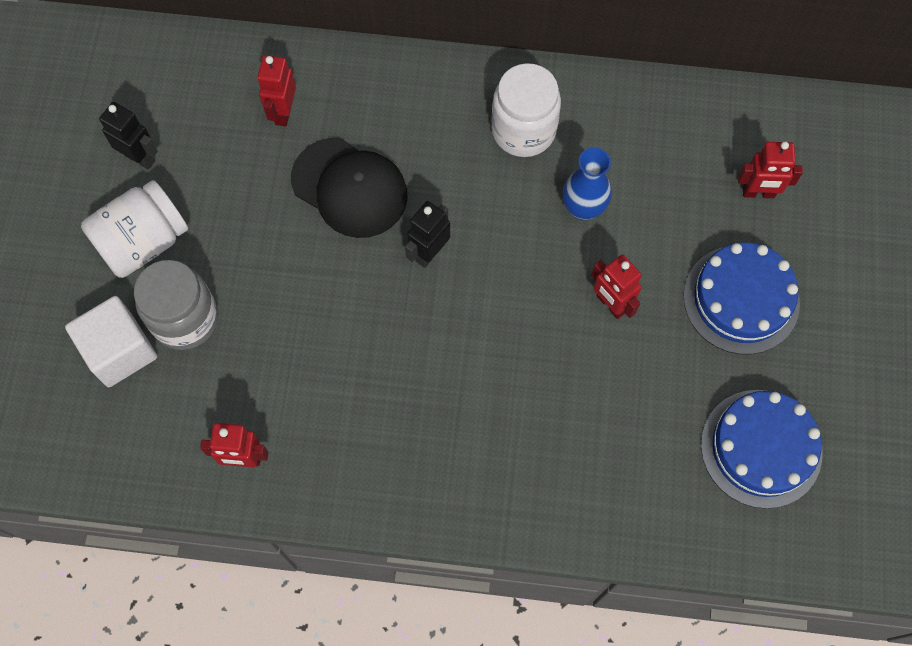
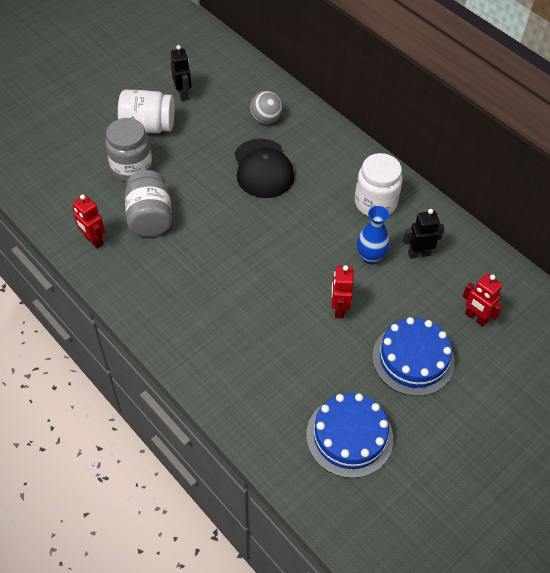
camera: 40 degrees right, 15 degrees down
(120, 351) = (91, 160): white cube -> none
(280, 369) = (150, 217): none -> grey jar
(283, 112) = (266, 119): red robot -> grey ball
(429, 252) = (271, 221): black robot -> black robot (419, 254)

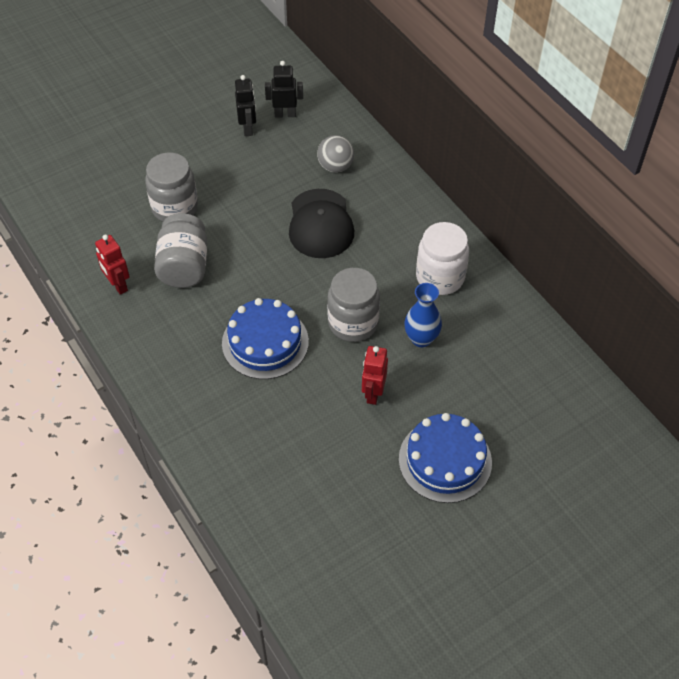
camera: 10 degrees right, 0 degrees up
(148, 126) = (201, 162): white jar -> none
(309, 250) = (353, 323): none -> grey jar
(349, 436) = (355, 537): blue cake -> blue cake (265, 342)
(419, 254) = (477, 341): black robot -> black robot (285, 114)
(476, 318) = (527, 422): red robot -> none

